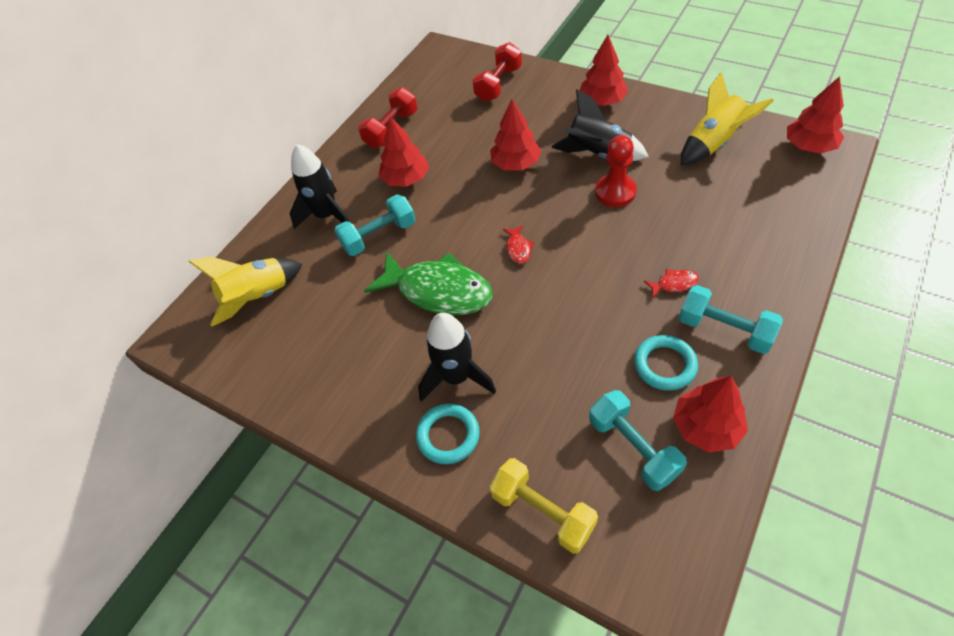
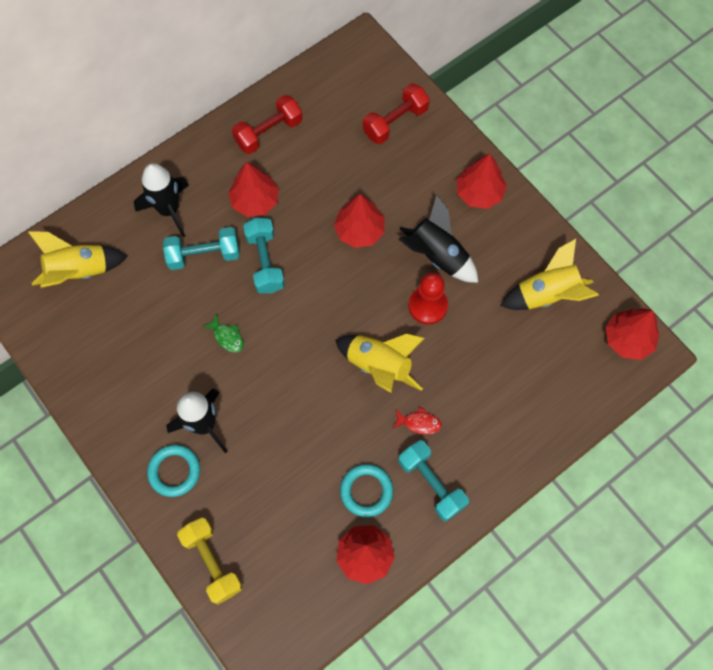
camera: 15 degrees right, 15 degrees up
(438, 291) = (227, 337): green fish -> green fish, size x0.40
(518, 248) = (313, 326): red fish -> none
(602, 254) = (379, 366): none -> yellow rocket
(633, 447) = (303, 545): turquoise dumbbell -> turquoise dumbbell (265, 262)

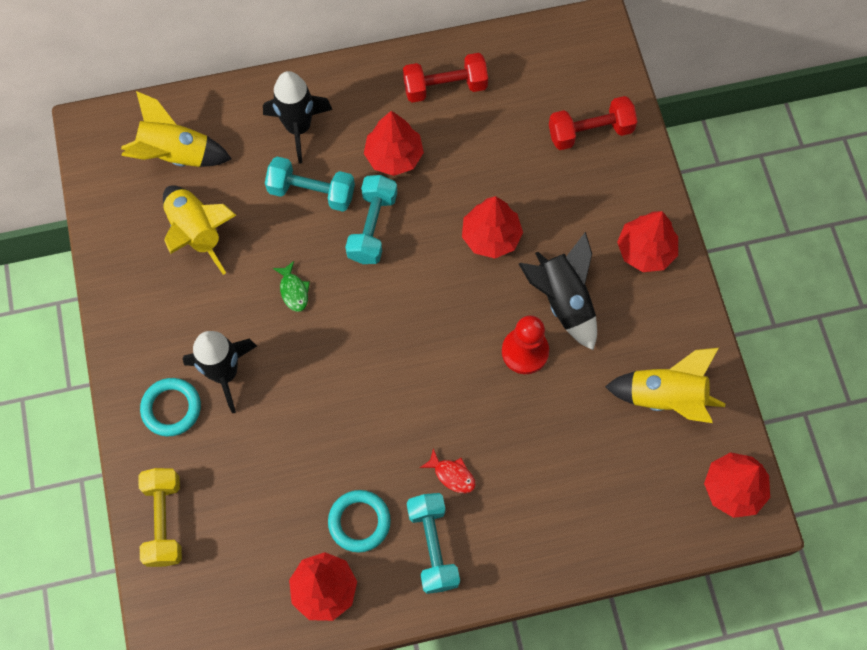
camera: 25 degrees right, 0 degrees up
(379, 366) = (439, 394): yellow rocket -> yellow rocket (197, 232)

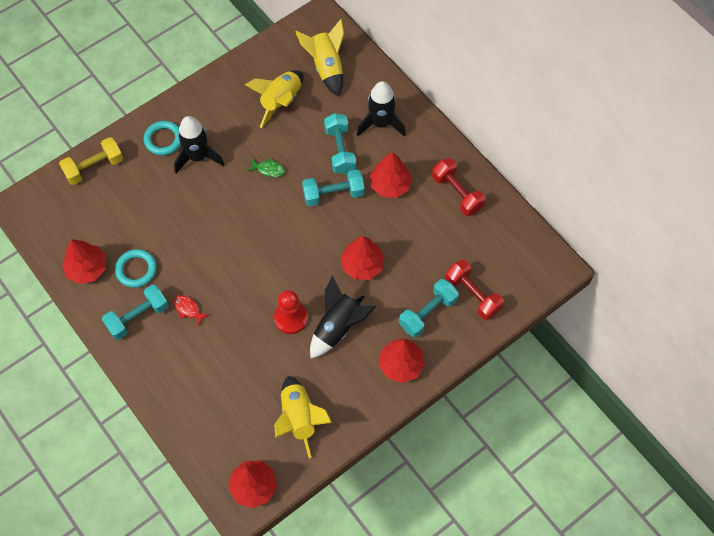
camera: 65 degrees right, 5 degrees down
(293, 290) = (268, 169): green fish -> green fish turned 120 degrees counterclockwise
(452, 475) = (188, 309): red fish -> red fish turned 120 degrees clockwise
(591, 191) = (428, 313): none -> turquoise dumbbell

